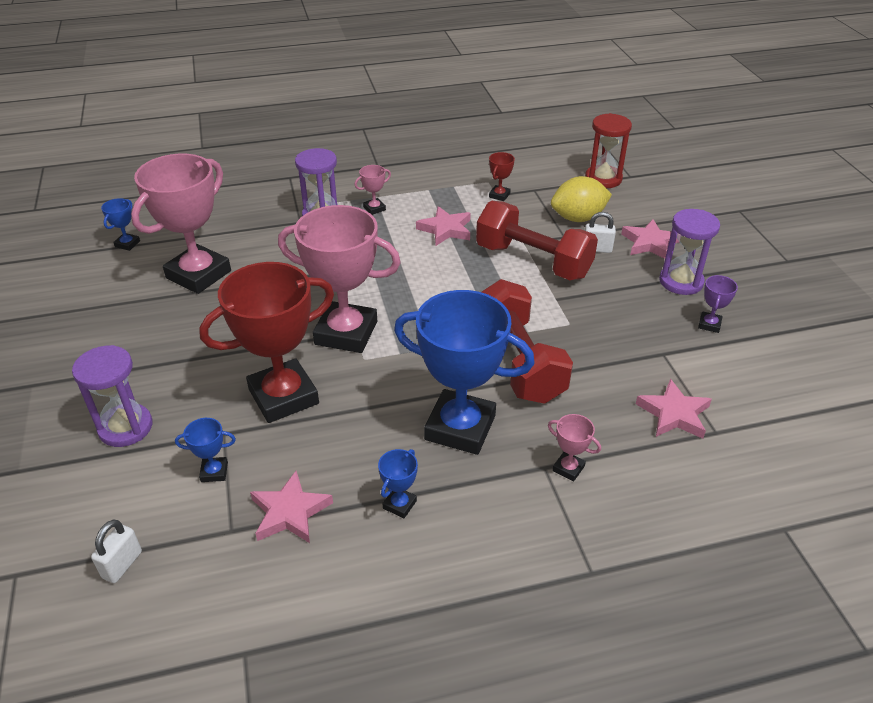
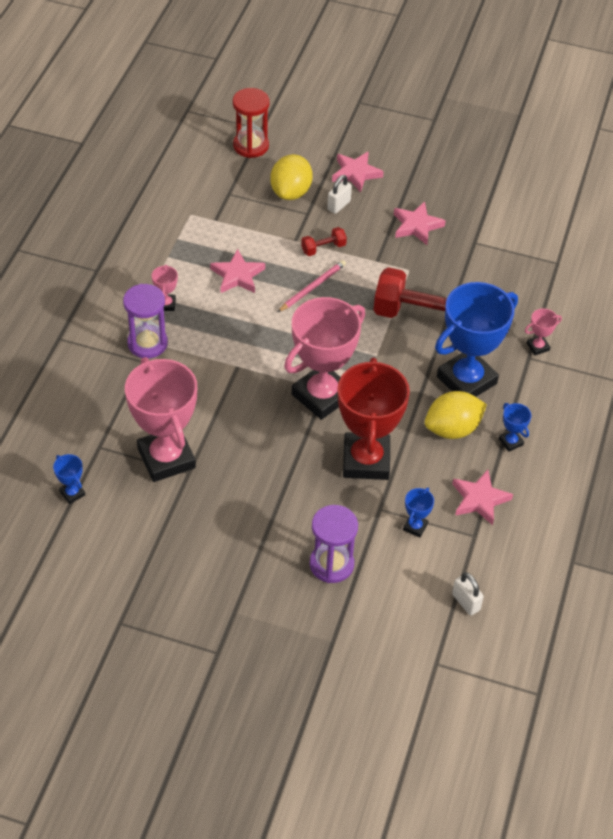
camera: 60 degrees left, 10 degrees up
(379, 445) = (452, 429): none -> yellow lemon
(477, 274) = (312, 287): none -> pink pencil
(499, 195) = (218, 218): red trophy -> none
(533, 261) = (323, 248): red dumbbell -> red dumbbell, size x0.42
(674, 414) = (529, 271): pink star -> pink star (416, 226)
(681, 282) = (412, 186): purple hourglass -> none
(709, 324) = (465, 202): purple trophy -> none

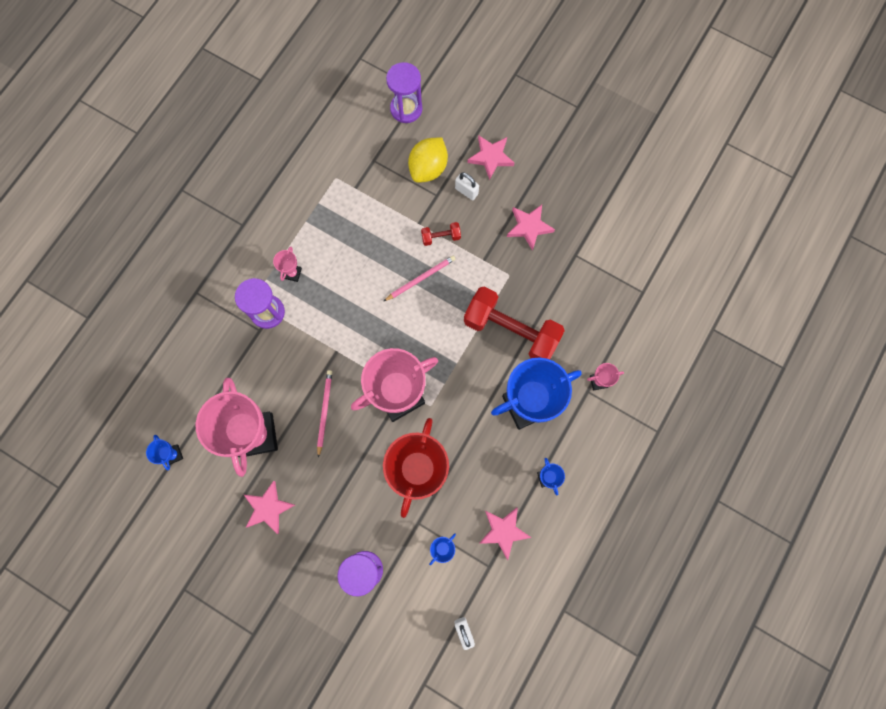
camera: 15 degrees right, 25 degrees up
(237, 275) = (359, 253): pink star -> pink star (268, 508)
(240, 423) = (324, 411): none -> pink pencil
(251, 146) = (406, 109): red hourglass -> purple hourglass
(339, 205) = (466, 191): white padlock -> white padlock turned 75 degrees clockwise
(452, 429) = (500, 454): yellow lemon -> none

